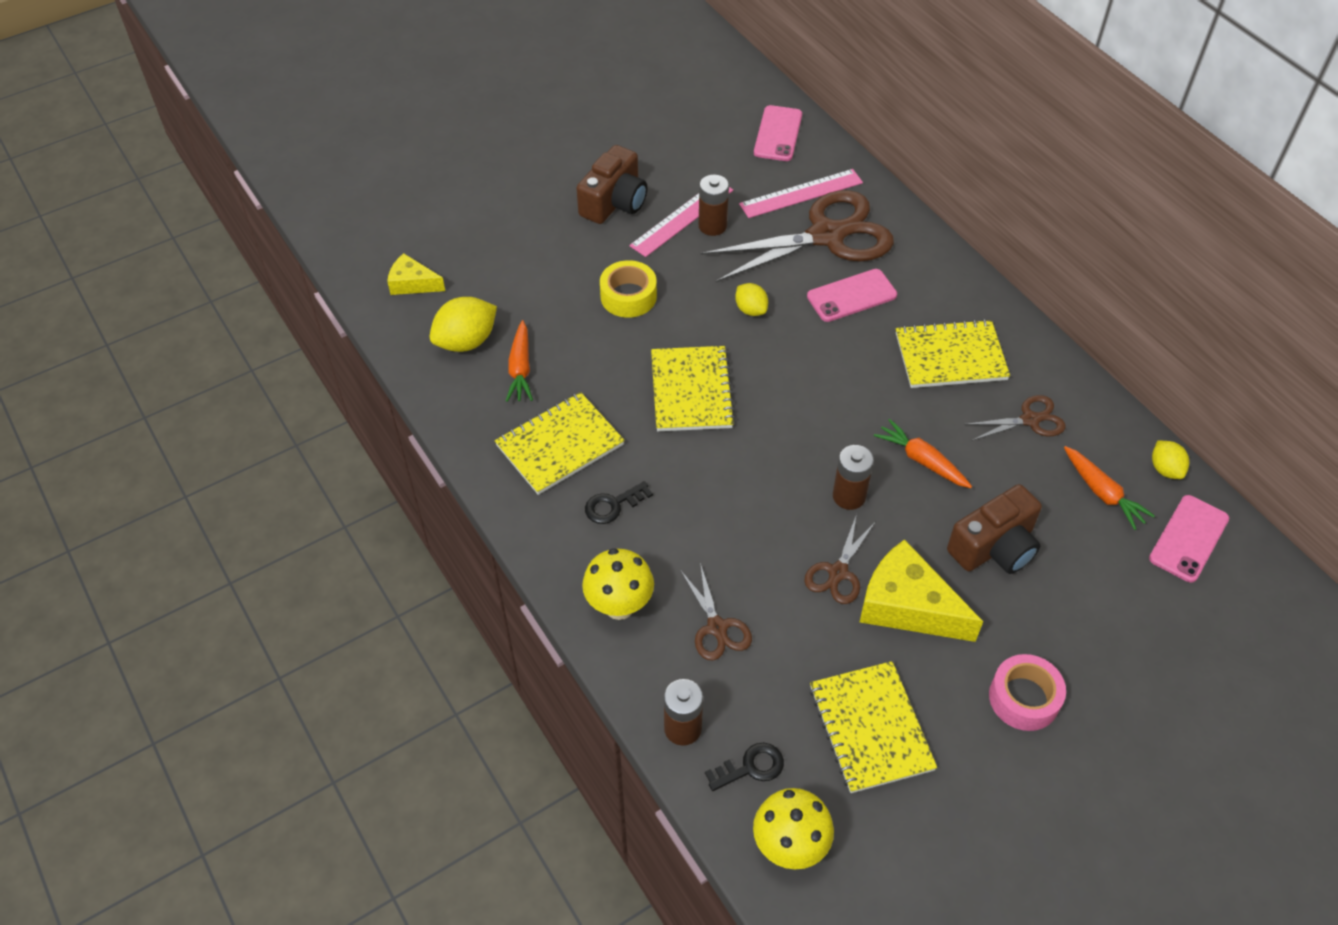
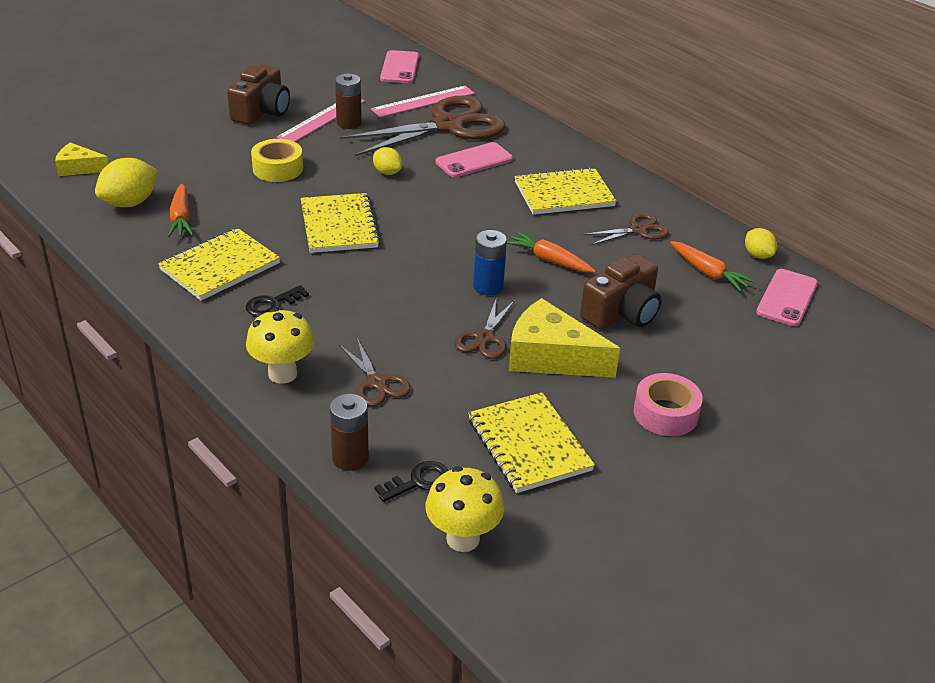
camera: 10 degrees left, 15 degrees down
(849, 496) = (488, 287): brown battery -> blue battery

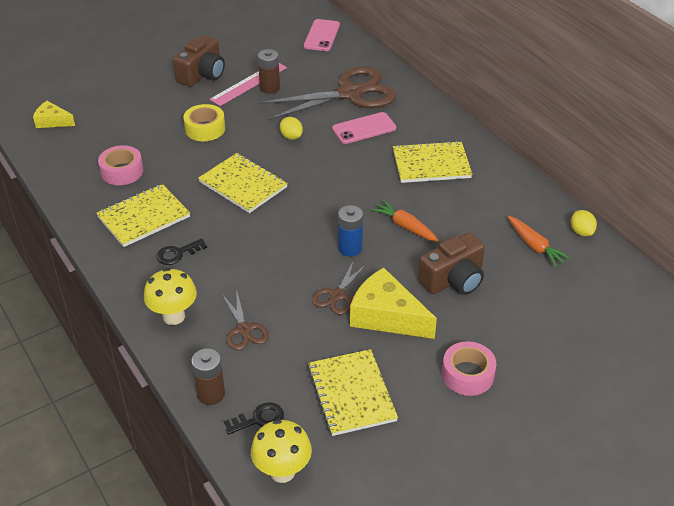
camera: 10 degrees right, 5 degrees up
(130, 203) = (85, 155): yellow lemon -> none
(181, 218) = (122, 171): orange carrot -> pink tape
(339, 225) = (243, 184): yellow notebook -> yellow notebook turned 45 degrees counterclockwise
(423, 101) = (334, 69): pink ruler -> none
(638, 230) = (485, 202): brown scissors -> none
(787, 298) = (596, 274): pink phone -> none

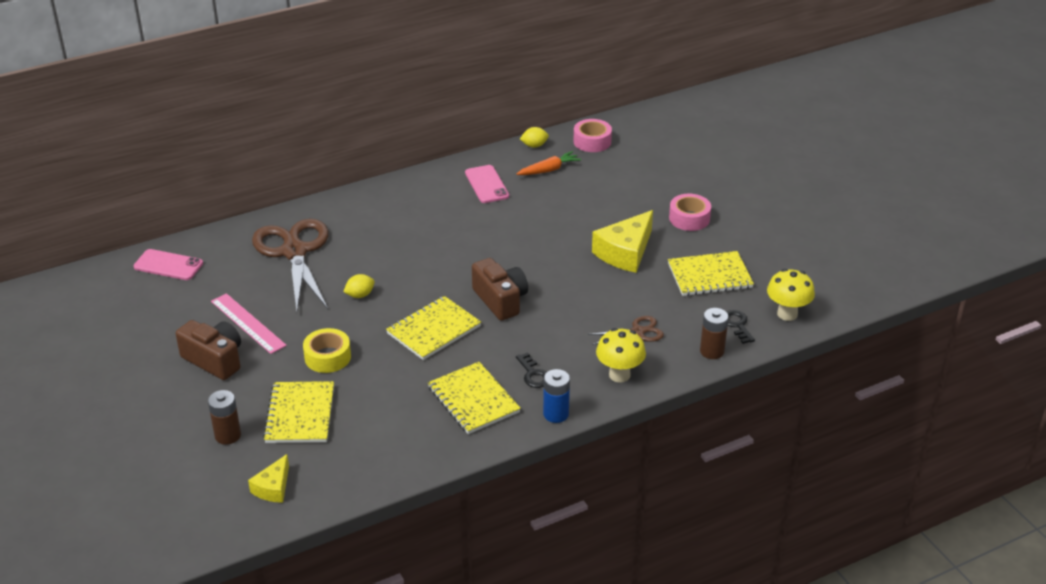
camera: 85 degrees left, 5 degrees down
(122, 171) = (391, 420): pink tape -> pink tape (592, 141)
(270, 88) = (263, 307): brown battery -> brown battery (228, 435)
(337, 295) = (599, 277): brown scissors -> none
(350, 248) = (539, 266): blue battery -> blue battery (556, 414)
(364, 128) = (359, 247): pink phone -> pink phone (487, 184)
(405, 226) = (514, 233): orange carrot -> none
(431, 164) = (427, 211): yellow notebook -> yellow notebook (300, 414)
(453, 279) = (585, 214): brown camera -> brown camera (500, 300)

